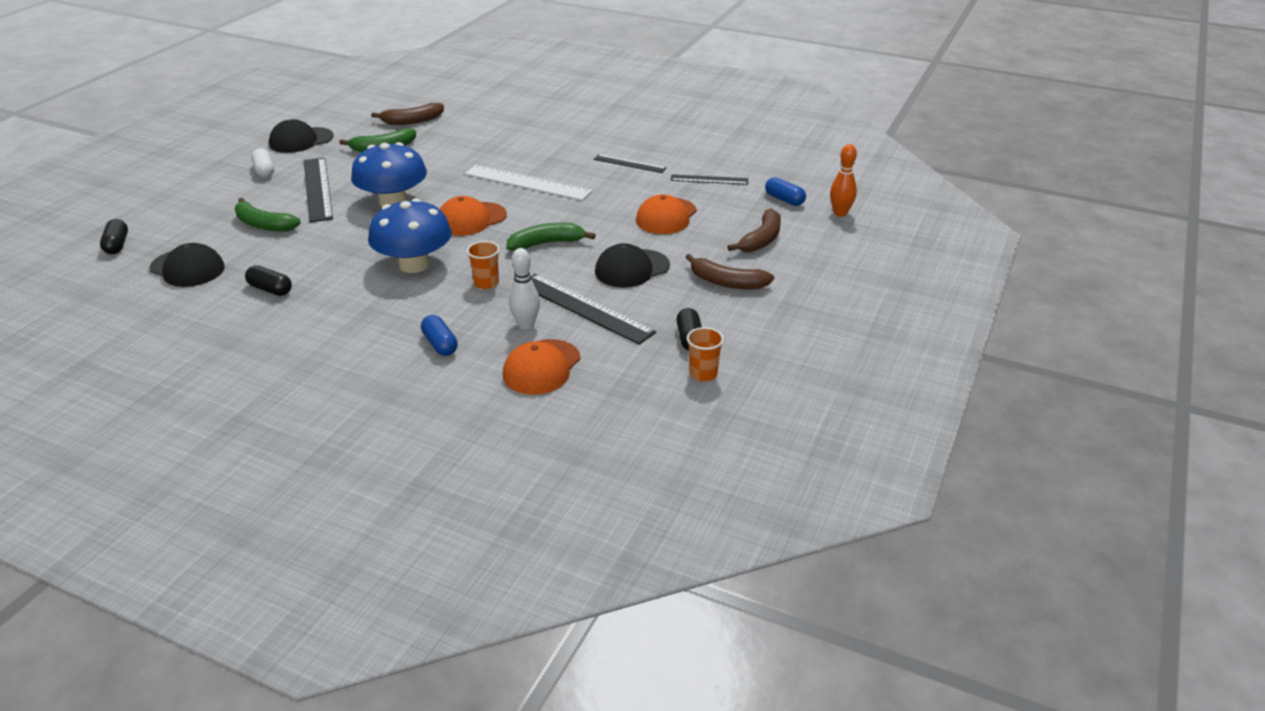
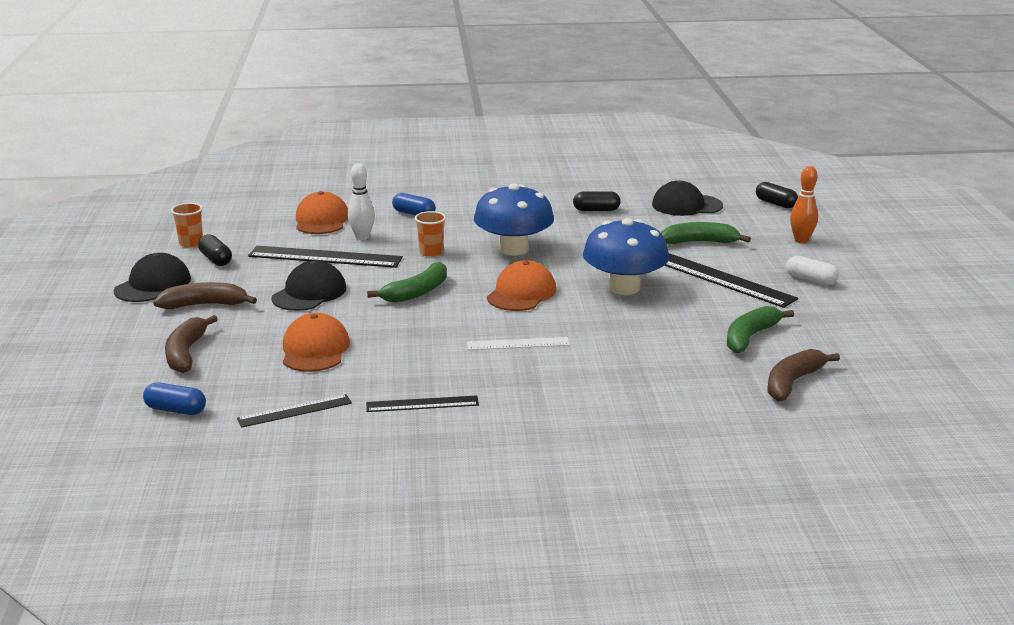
camera: 150 degrees right, 10 degrees down
(301, 140) = (856, 319): black cap -> black cap (153, 285)
(527, 183) = (518, 344): white ruler -> white ruler, size x0.58
(840, 213) = (93, 411): orange bowling pin -> orange bowling pin (801, 240)

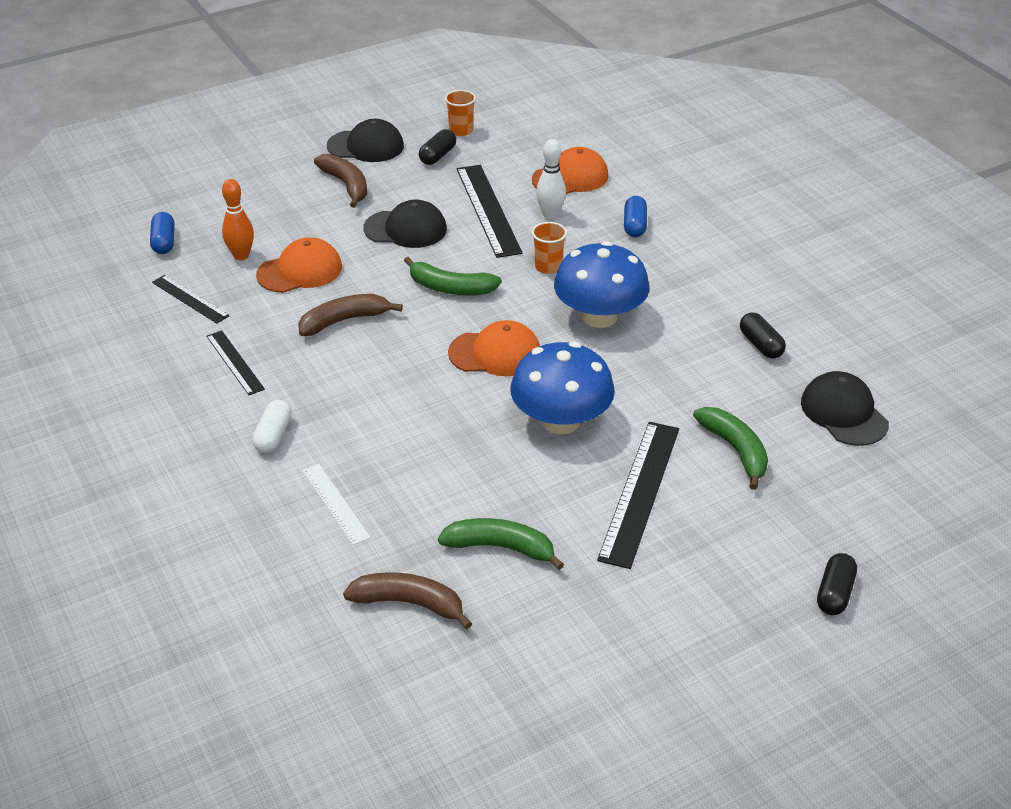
camera: 65 degrees right, 15 degrees up
(186, 353) = (256, 210): brown banana -> brown banana (344, 320)
(518, 344) = (381, 384): white ruler -> white ruler (335, 503)
(775, 203) = (927, 492): black capsule -> black capsule (834, 593)
(801, 240) = (818, 540): orange bowling pin -> orange bowling pin (241, 256)
(810, 280) = (696, 571): white capsule -> white capsule (273, 436)

